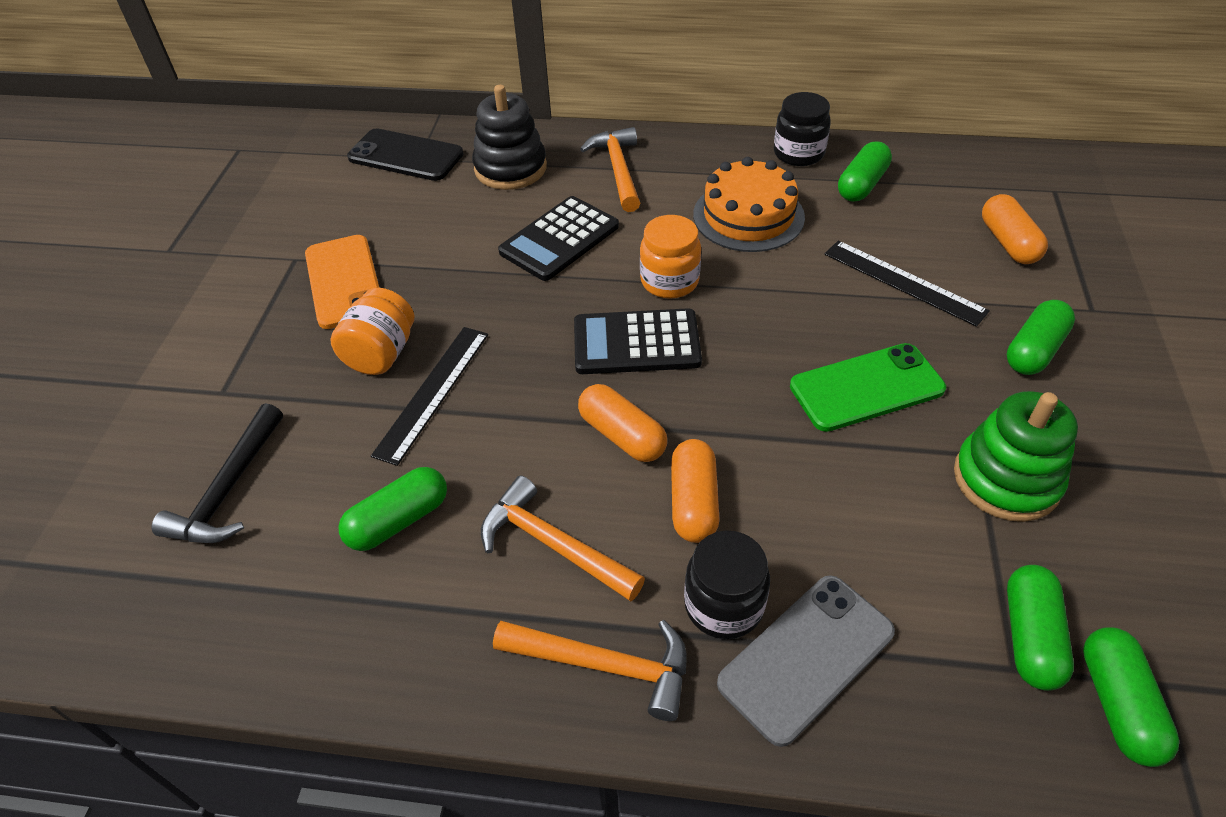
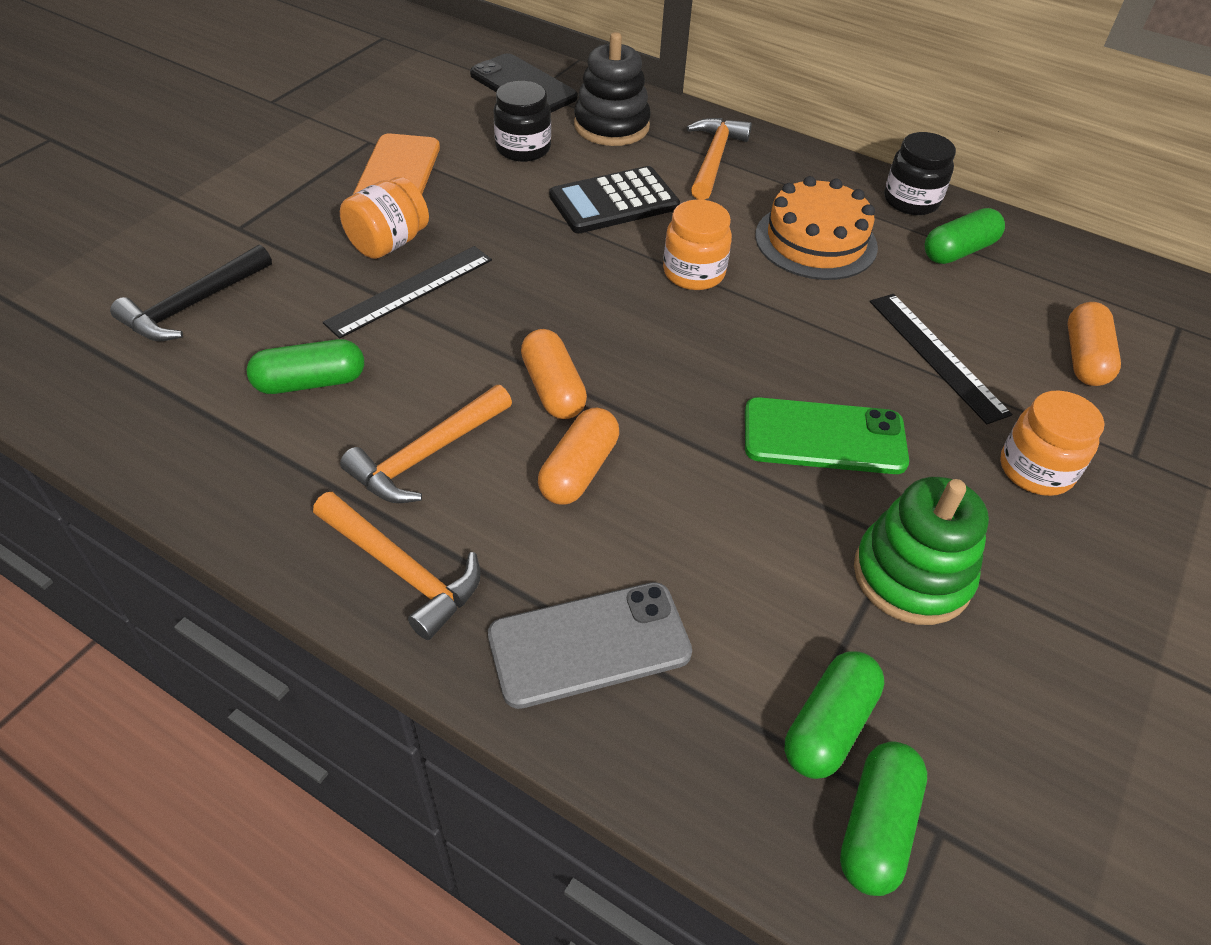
camera: 20 degrees right, 0 degrees up
(553, 545) = (427, 455): orange hammer -> orange hammer turned 105 degrees counterclockwise
(636, 343) = (623, 315): black calculator -> none
(723, 605) = (544, 568): black jar -> black jar (523, 149)
(1034, 350) = (1035, 470): green capsule -> orange jar

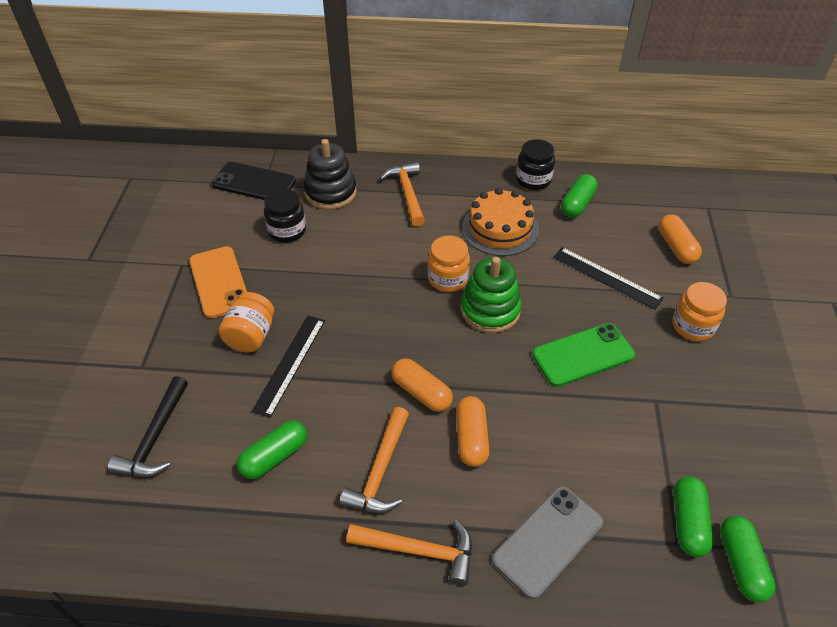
camera: 25 degrees left, 0 degrees up
(614, 201) = (369, 248): black calculator -> none
(911, 575) = (674, 417): green stacking toy -> green stacking toy (490, 310)

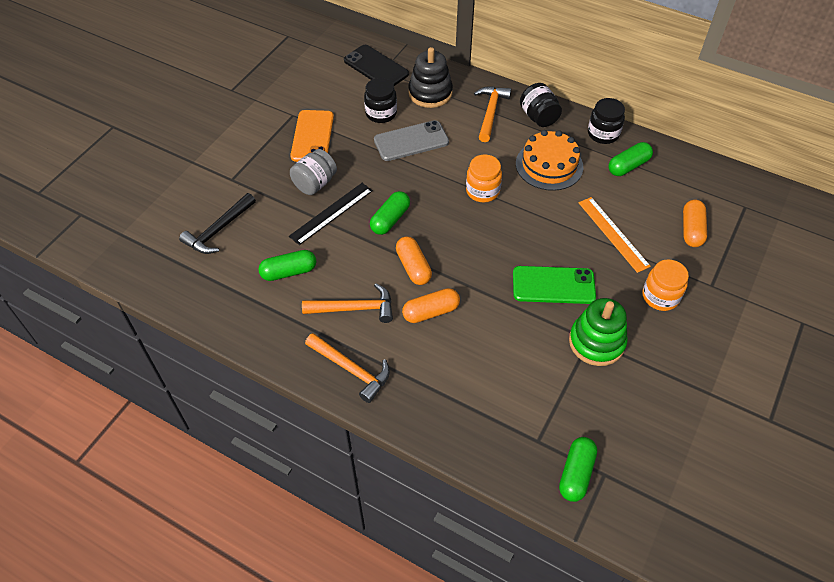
camera: 25 degrees right, 5 degrees up
(251, 336) = (315, 183): orange jar -> grey jar
(380, 470) = (354, 308): orange hammer -> orange hammer turned 135 degrees counterclockwise
(459, 183) = (538, 117): none -> black jar
(471, 438) = (431, 312): orange capsule -> orange capsule turned 45 degrees clockwise
(490, 310) = (501, 226): green stacking toy -> green stacking toy (596, 342)
(547, 541) = (443, 400): grey phone -> grey phone (411, 141)
(606, 277) = (613, 234): black ruler -> orange ruler
(688, 522) = (555, 431): green capsule -> green capsule (390, 219)

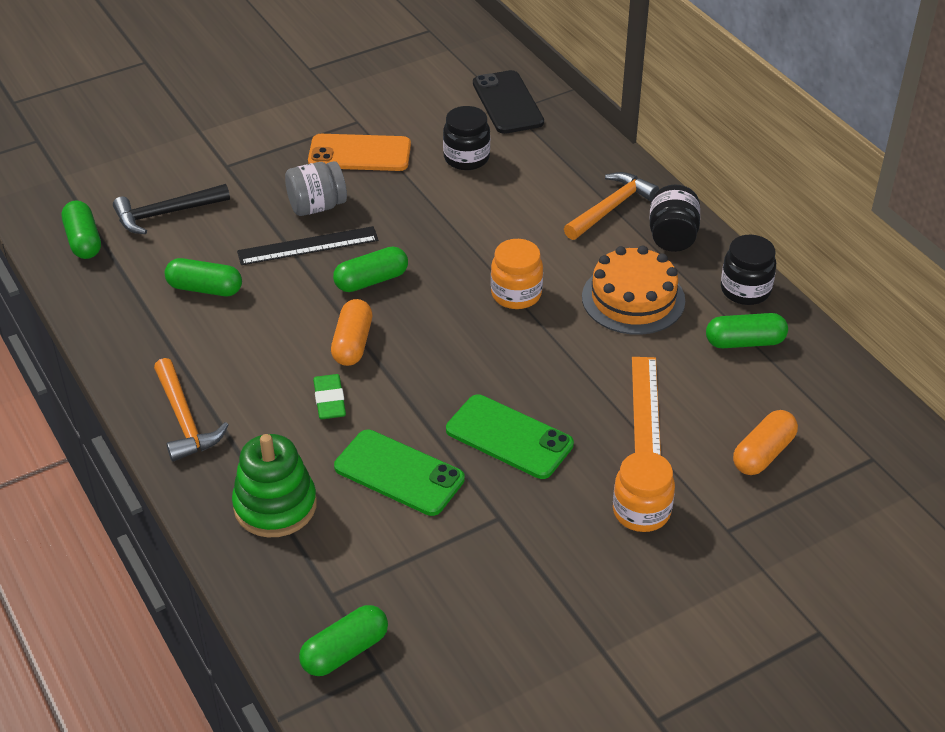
camera: 30 degrees right, 10 degrees down
(176, 274) = (83, 241): none -> green capsule
(312, 136) = (359, 154): orange phone -> orange phone turned 60 degrees clockwise
(354, 308) = (244, 358): orange hammer -> none
(411, 141) = (476, 203): grey phone -> none
(430, 93) = (551, 157): black stacking toy -> none
(431, 312) = (329, 400): orange capsule -> green eraser
(511, 340) = (399, 473): none -> green phone
(596, 342) = (505, 524): green stacking toy -> green stacking toy (275, 506)

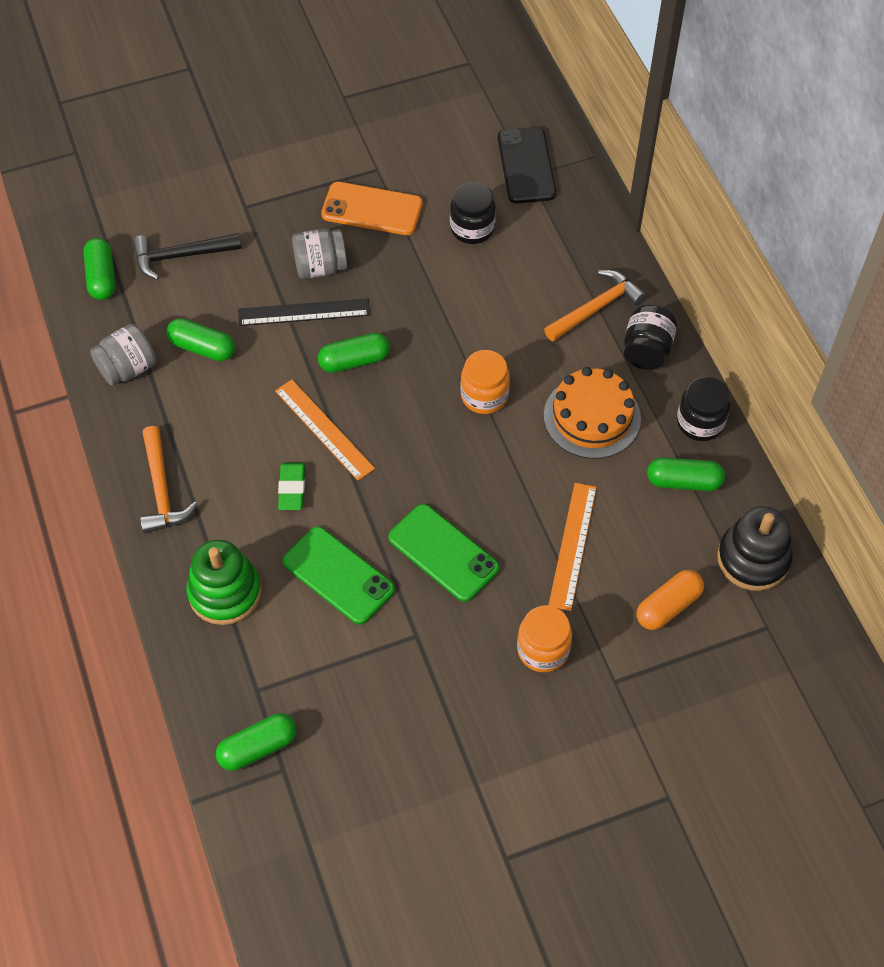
camera: 10 degrees right, 15 degrees up
(126, 316) = (128, 368): none -> grey jar
(353, 343) = (324, 429): orange capsule -> orange ruler
(837, 400) = (753, 559): none -> black stacking toy

